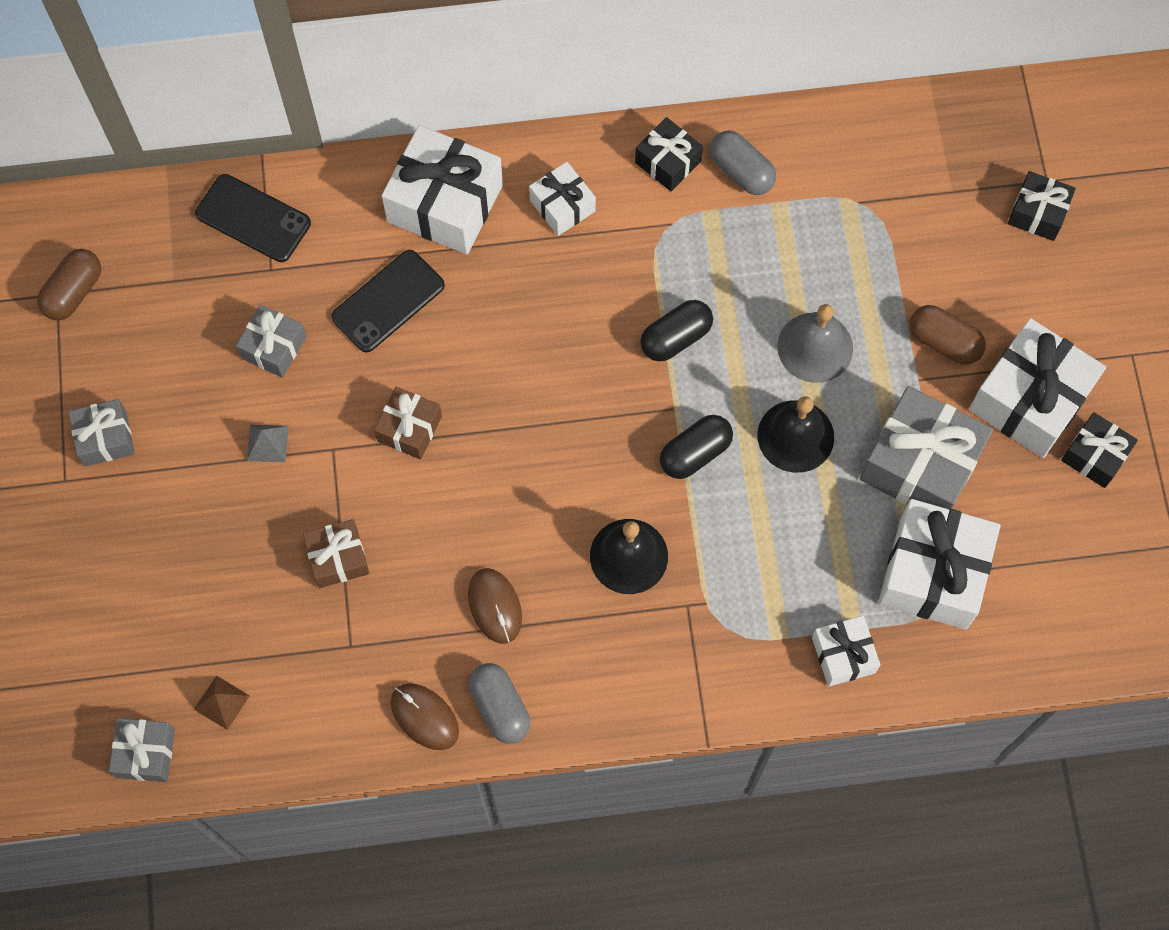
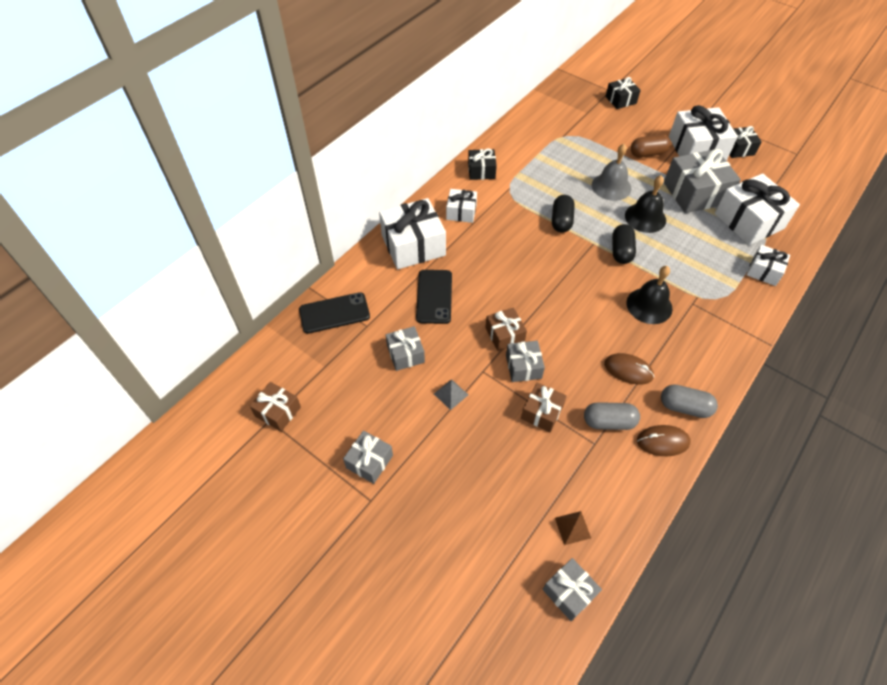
camera: 45 degrees left, 15 degrees down
(74, 292) = (278, 411): brown capsule -> brown gift
(383, 487) = (523, 367): none -> grey gift
(741, 171) = (511, 155): grey capsule -> grey capsule (608, 422)

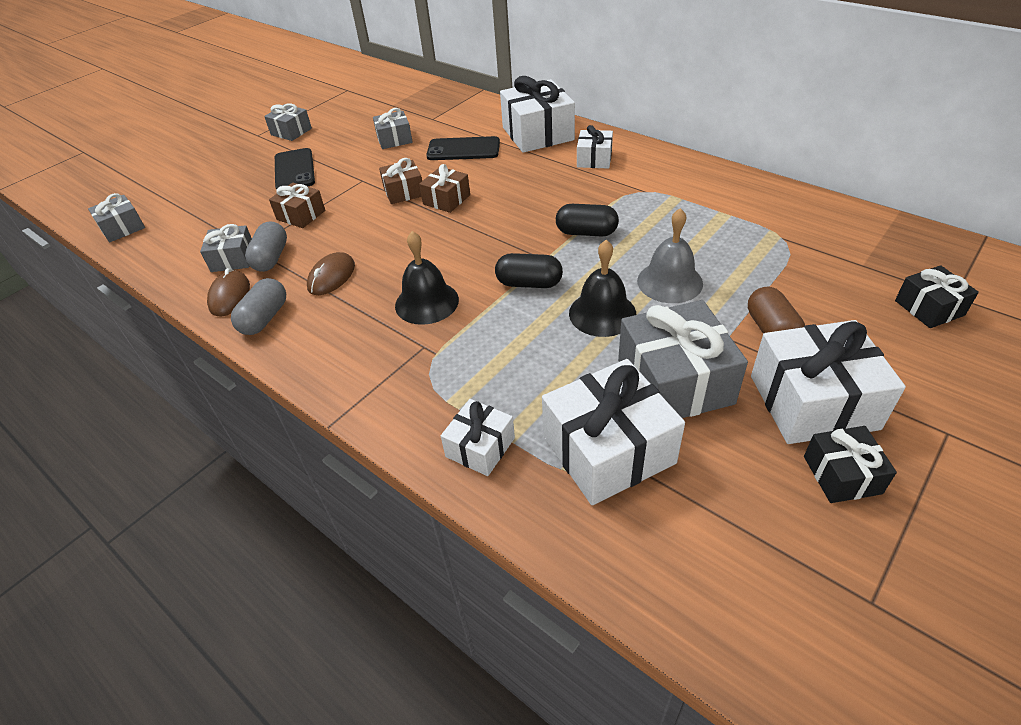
camera: 95 degrees right, 10 degrees down
(278, 411) = (353, 92): brown gift -> brown gift (446, 199)
(334, 313) = (450, 103): black phone -> black phone (294, 170)
(451, 394) = (341, 164): grey pyramid -> none
(481, 171) = (675, 170): black gift -> none
(523, 367) = (359, 204): grey gift -> grey gift (233, 259)
(572, 527) = (175, 231): brown pyramid -> none

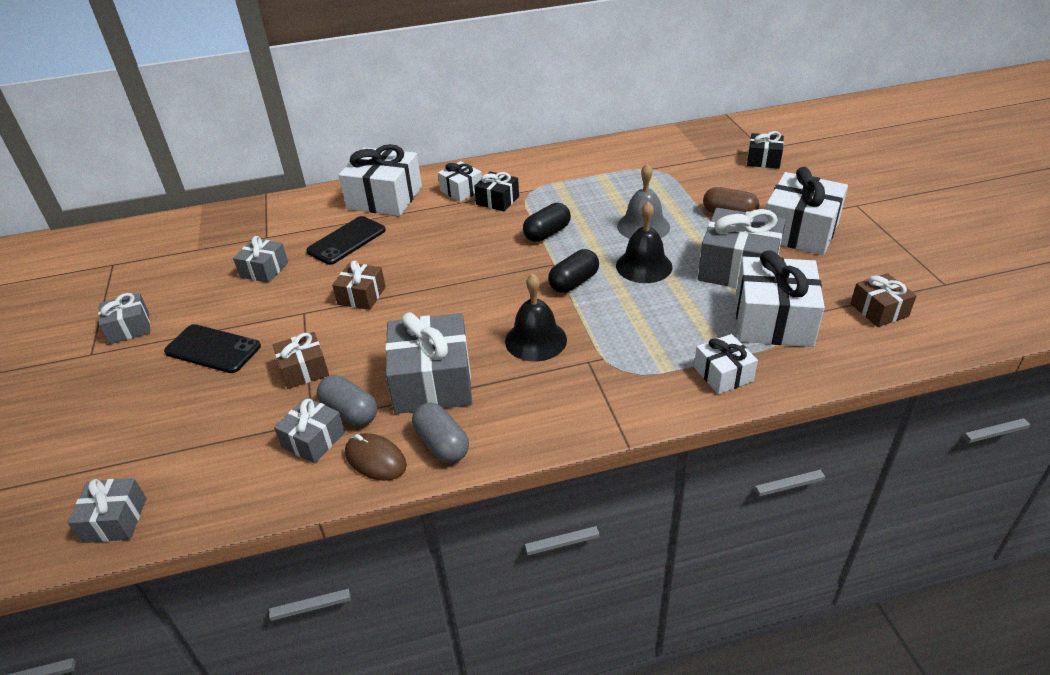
camera: 55 degrees left, 5 degrees down
(331, 276) = (432, 381): brown mouse -> grey gift
(446, 199) = (409, 278): brown gift -> brown gift (879, 310)
(842, 475) = (859, 250): black gift -> black gift (497, 200)

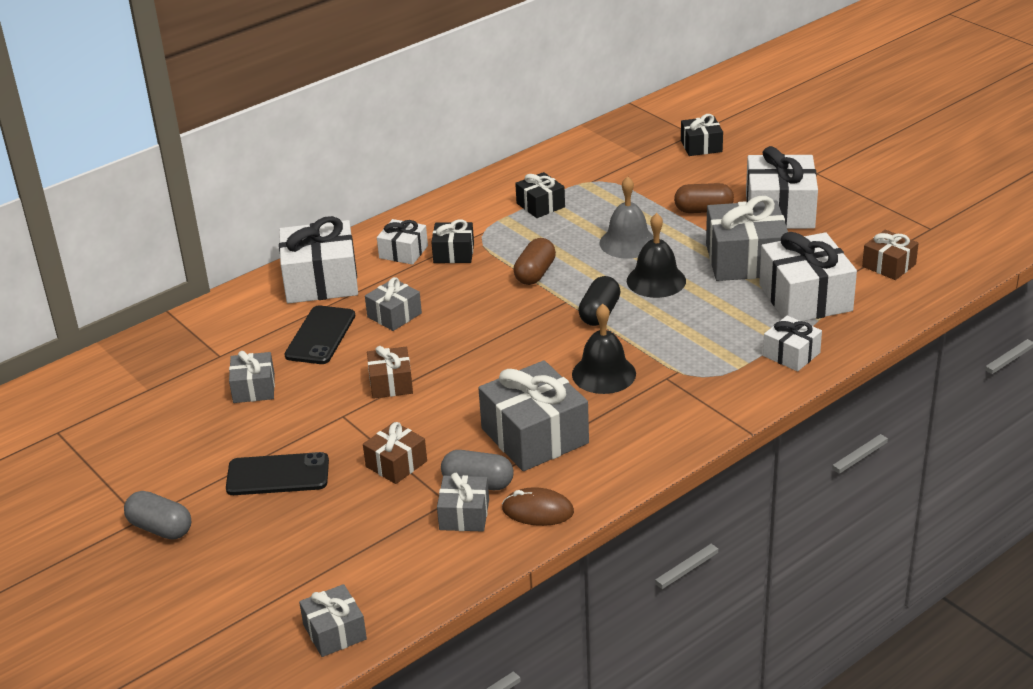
camera: 25 degrees left, 5 degrees down
(129, 328) = (157, 484): grey gift -> grey gift (394, 315)
(442, 444) = (588, 481): grey capsule -> grey capsule (160, 528)
(547, 233) = (535, 273): black capsule -> brown capsule
(594, 178) = (540, 205): none -> black gift

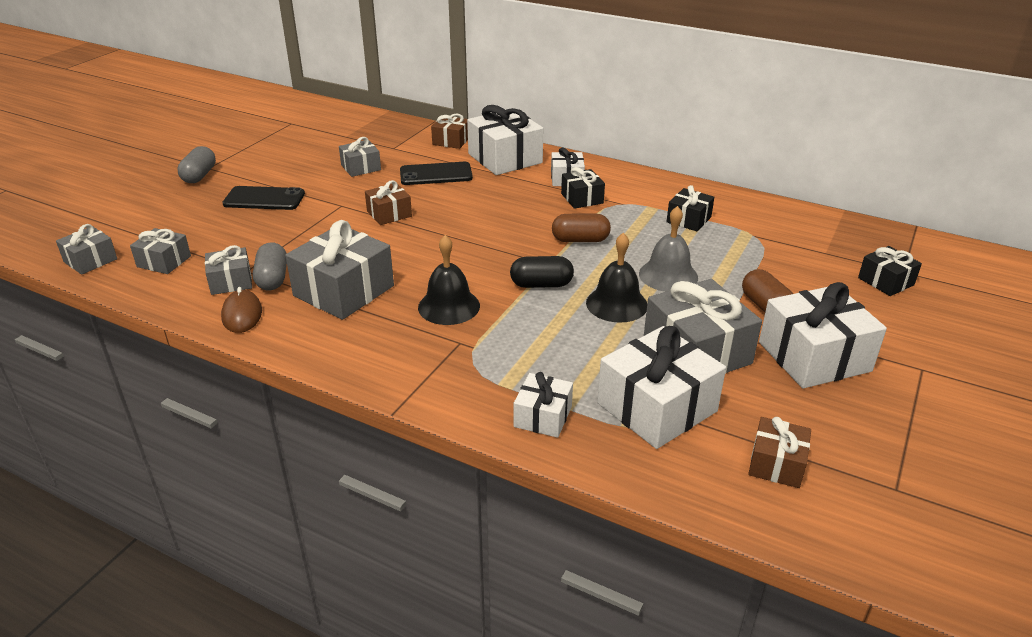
camera: 65 degrees right, 0 degrees up
(278, 475) = (264, 199): black phone -> black phone turned 60 degrees counterclockwise
(394, 315) = (479, 195): grey gift -> grey gift (164, 261)
(396, 464) = (288, 239): brown gift -> brown gift (451, 141)

